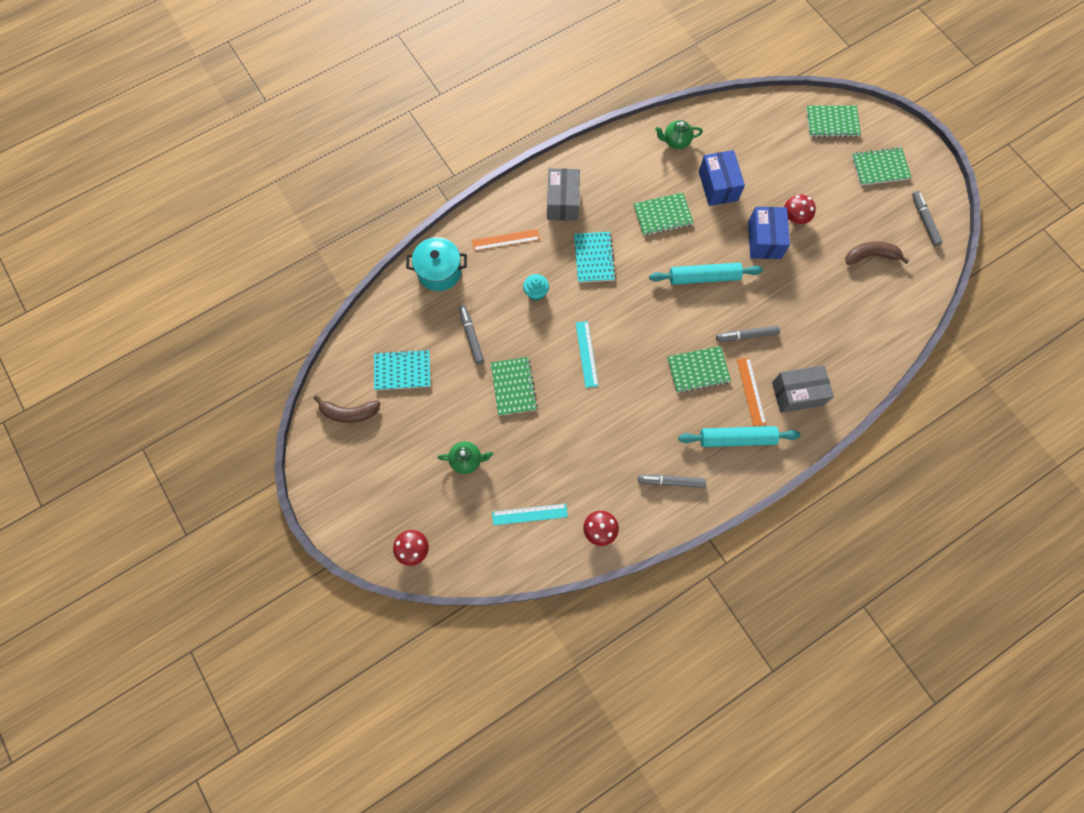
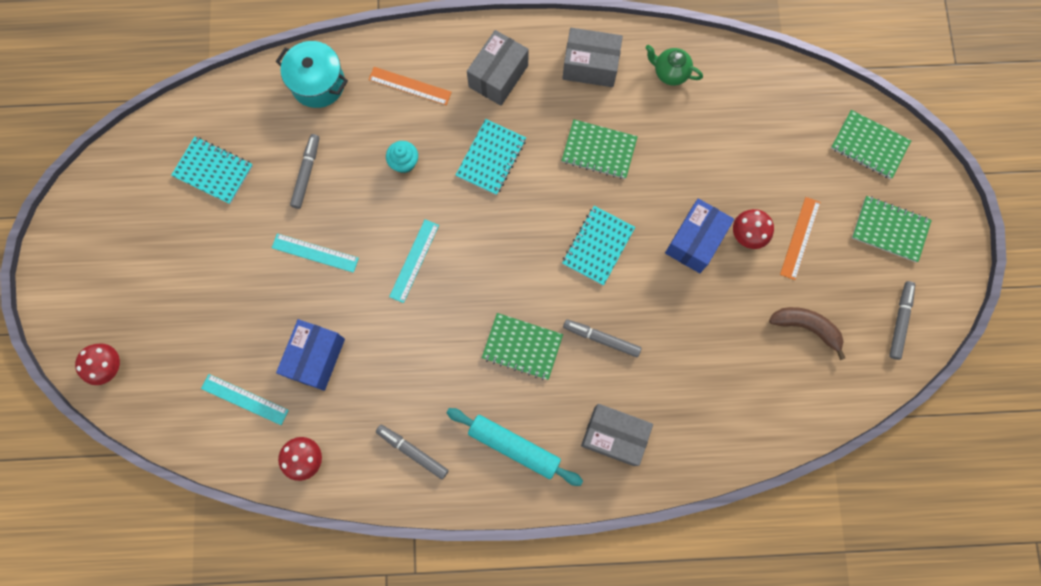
camera: 30 degrees right, 5 degrees up
(349, 412) = (133, 186): brown banana -> none
(466, 460) = (218, 304): green teapot -> none
(513, 387) = (315, 253): green notebook -> turquoise ruler
(620, 164) = (590, 66): none -> grey box
(704, 277) = (598, 246): turquoise rolling pin -> turquoise notebook
(718, 186) = (684, 150): blue box -> blue box (315, 358)
(751, 391) = (564, 403): orange ruler -> orange ruler (800, 238)

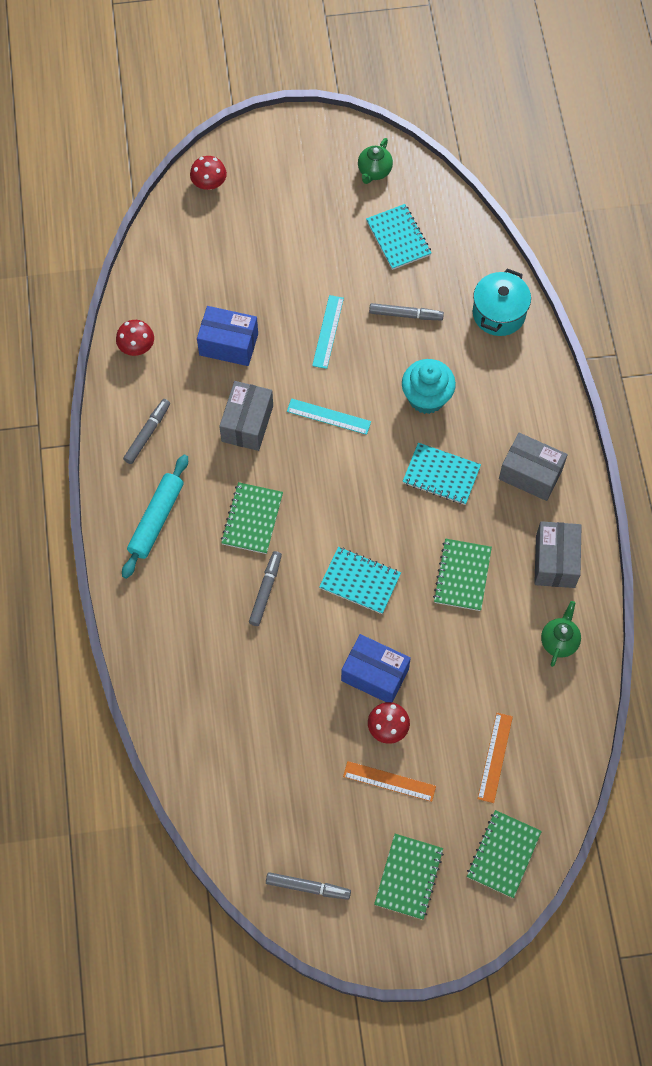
camera: 85 degrees right, 10 degrees down
(126, 187) = (374, 171): none -> green teapot
(213, 171) = (398, 238): turquoise notebook -> turquoise notebook turned 45 degrees counterclockwise
(244, 399) = (187, 292): turquoise ruler -> none
(404, 163) = (426, 397): turquoise cupcake -> turquoise cupcake, size x1.69
(410, 86) = (508, 394): orange ruler -> orange ruler (495, 757)
(614, 436) = (171, 608): grey box -> grey box (247, 423)
(806, 327) = (293, 790): brown banana -> none

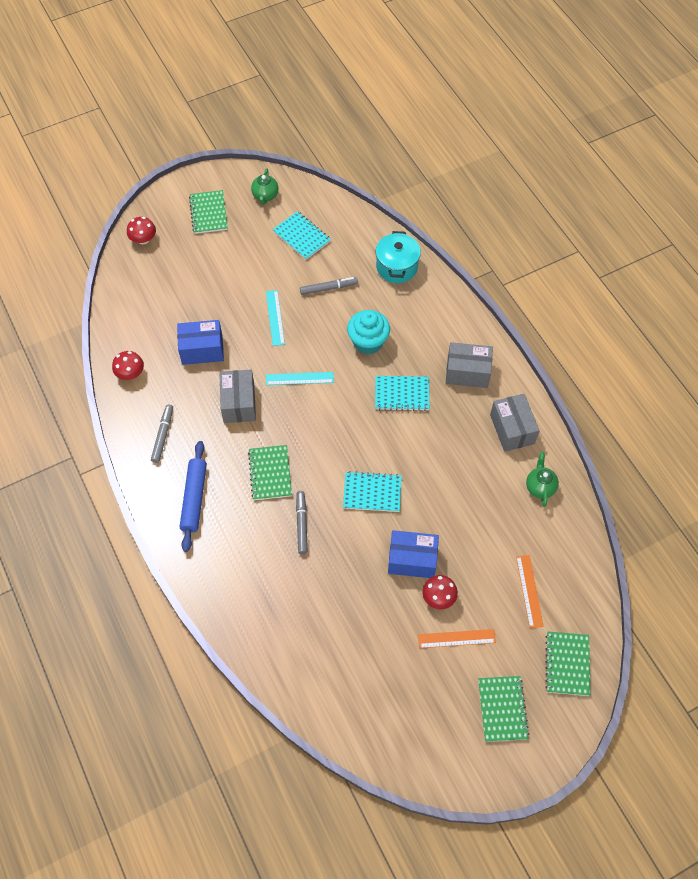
camera: 20 degrees left, 5 degrees down
(156, 519) = (194, 498): turquoise rolling pin -> blue rolling pin
(308, 887) = (426, 747): grey marker -> none
(462, 575) = (448, 462): green notebook -> green notebook (208, 213)

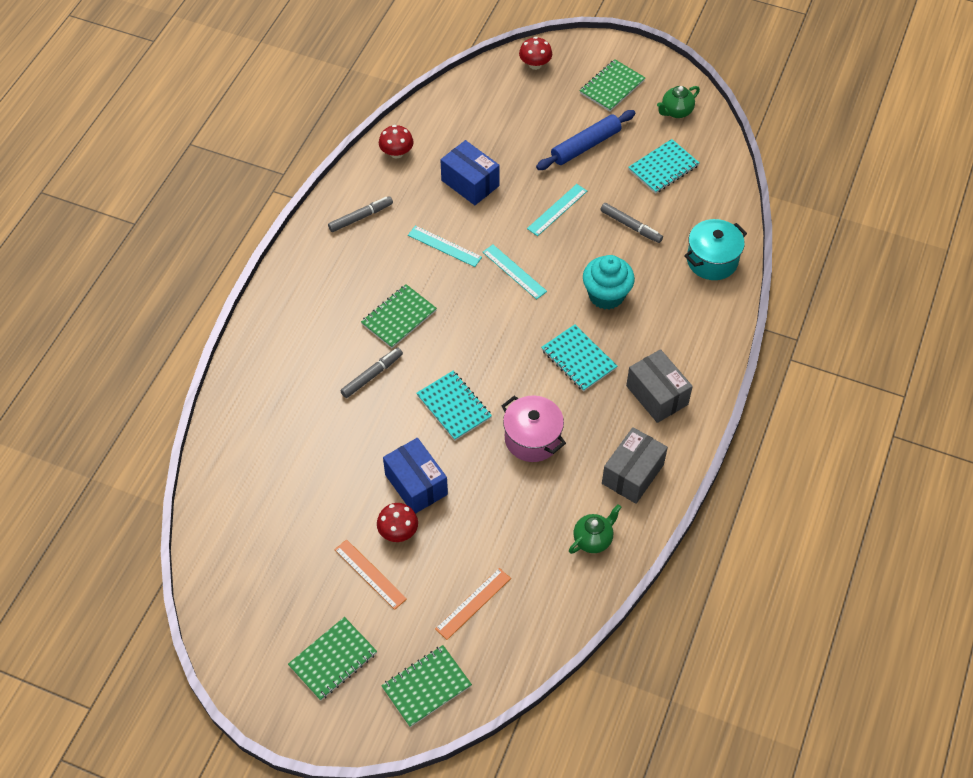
camera: 50 degrees right, 5 degrees down
(194, 498) = (323, 282): blue rolling pin -> blue rolling pin (586, 146)
(239, 403) = (444, 246): grey box -> turquoise ruler
(301, 236) = (663, 168): turquoise notebook -> turquoise notebook turned 45 degrees clockwise
(437, 465) = (532, 438): none -> pink pot

